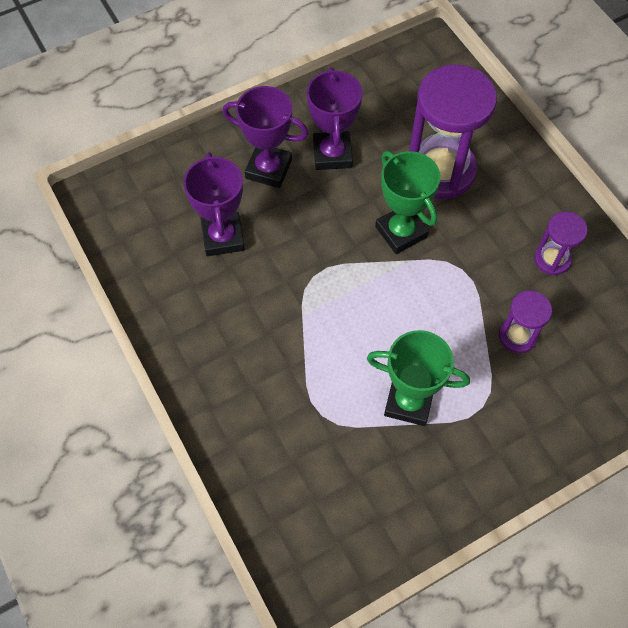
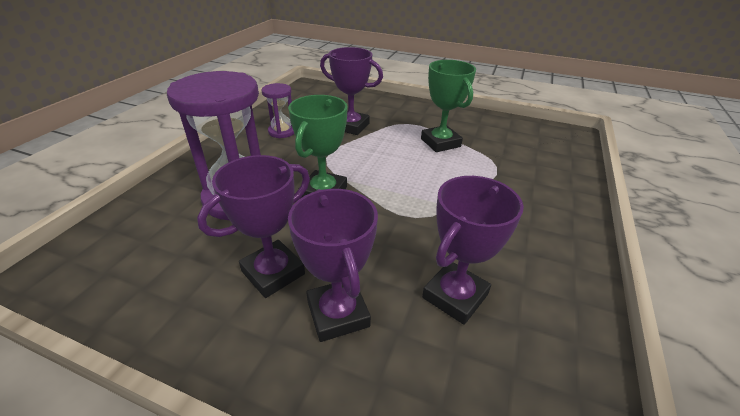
camera: 130 degrees left, 25 degrees down
(517, 336) = (351, 126): purple hourglass -> purple trophy

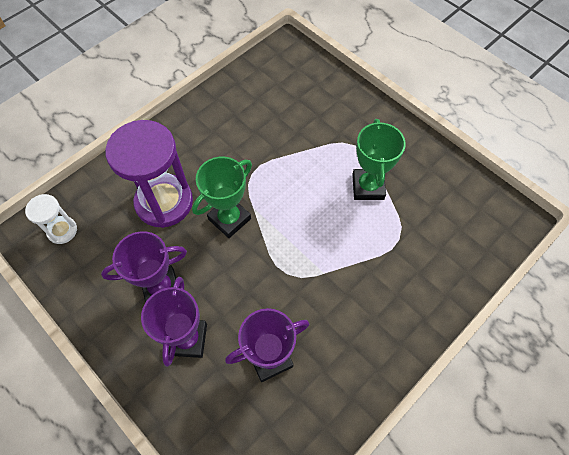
camera: 25 degrees right, 25 degrees up
(104, 257) = (62, 231): none -> white hourglass
(282, 132) = (229, 121): purple hourglass -> none
(351, 126) = (296, 133): purple trophy -> none

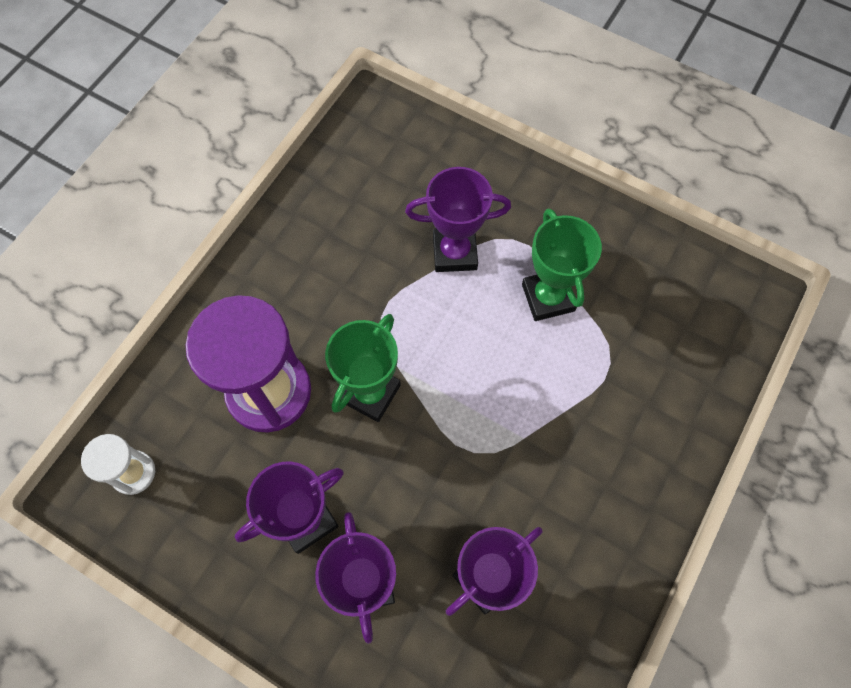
camera: 15 degrees left, 5 degrees up
(313, 145) = (454, 253): none -> purple trophy

